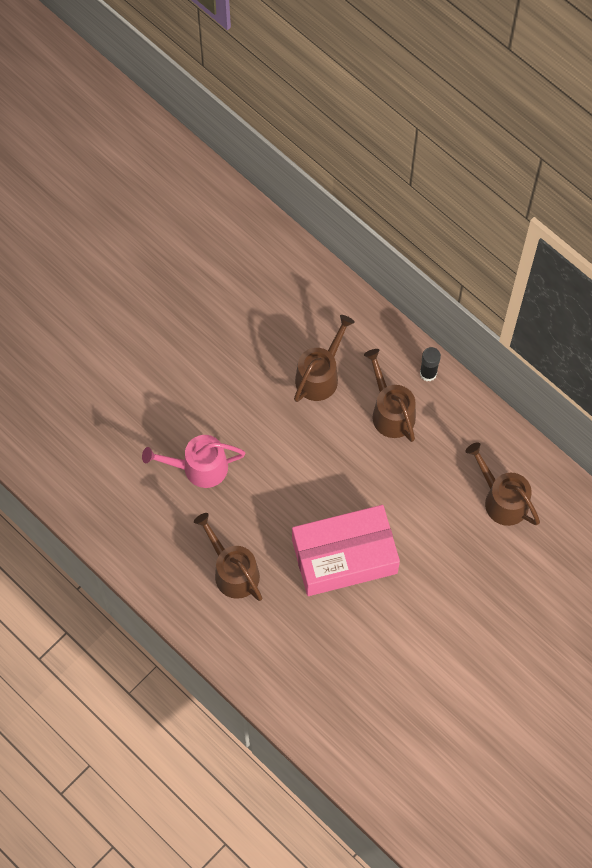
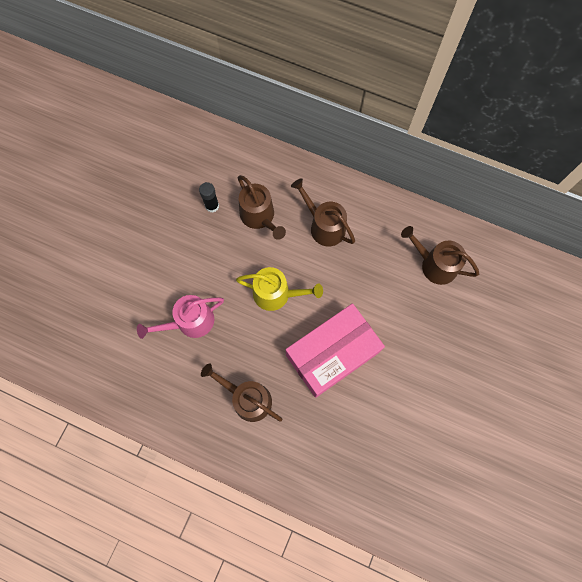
camera: 20 degrees left, 5 degrees up
(306, 470) = (276, 294): none -> yellow watering can
(320, 375) = (259, 216): brown watering can -> brown watering can turned 135 degrees clockwise
(428, 373) = (340, 187): black glue stick -> black glue stick (212, 206)

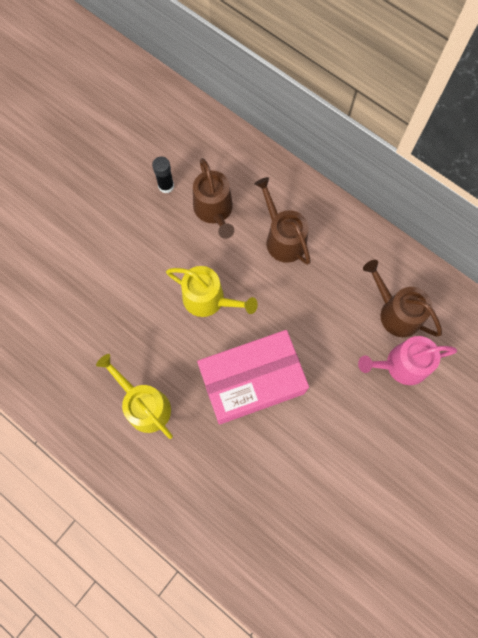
camera: 15 degrees right, 0 degrees up
(190, 322) = (107, 306): pink watering can -> pink watering can (401, 365)
(248, 399) = (144, 405): brown watering can -> yellow watering can

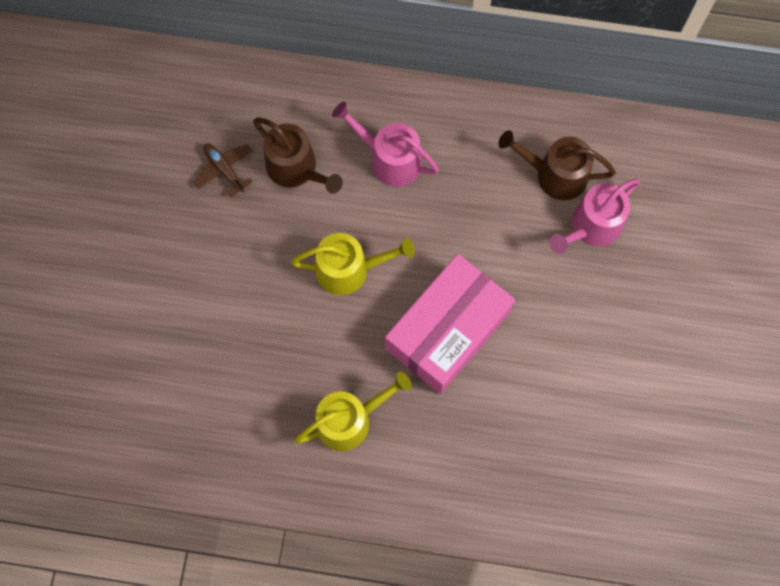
camera: 30 degrees left, 0 degrees up
(144, 405) = (349, 420): yellow watering can -> yellow watering can turned 135 degrees clockwise
(166, 186) = (224, 170): black glue stick -> brown plane
(283, 238) = (390, 159): brown watering can -> pink watering can

